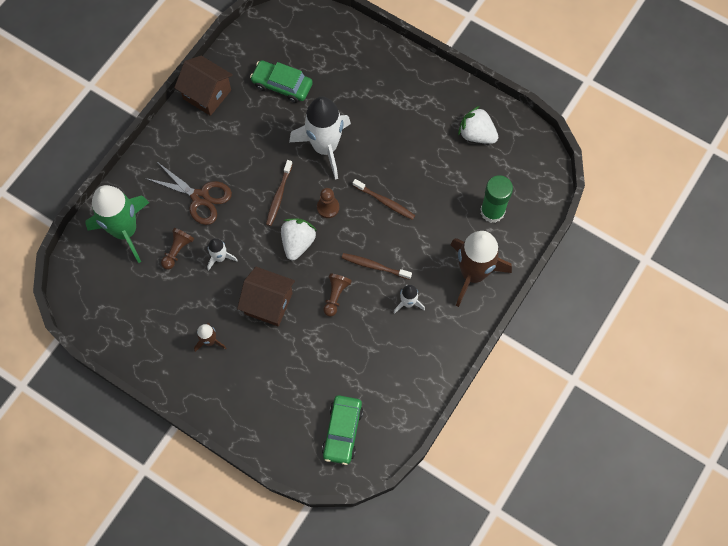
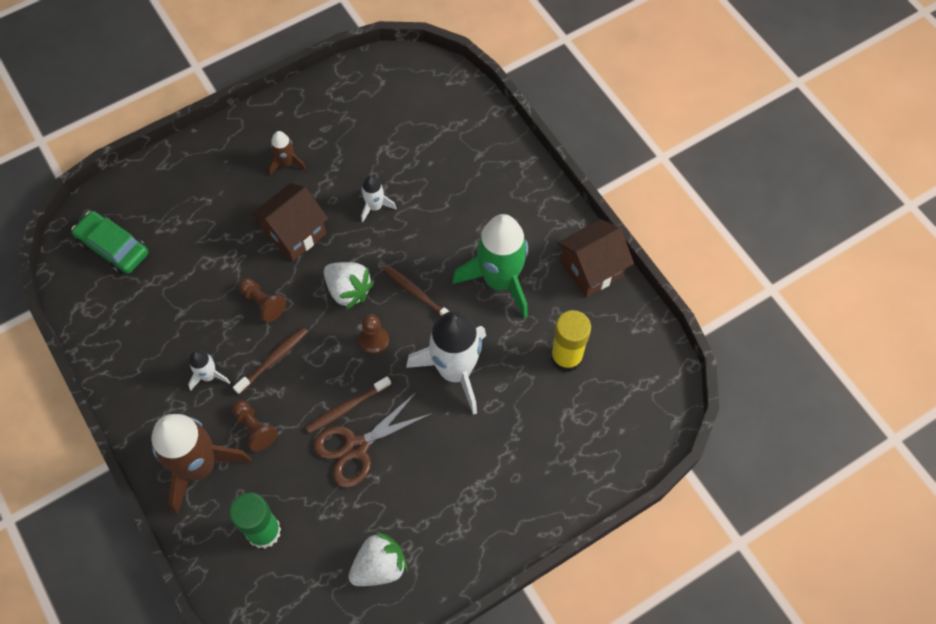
camera: 115 degrees right, 5 degrees down
(125, 230) = (457, 130): green rocket -> green rocket (499, 280)
(177, 251) = (406, 169): brown pawn -> brown pawn (255, 428)
(200, 197) = (458, 213): brown scissors -> brown scissors (356, 447)
(282, 85) = (566, 357): green car -> yellow glue stick

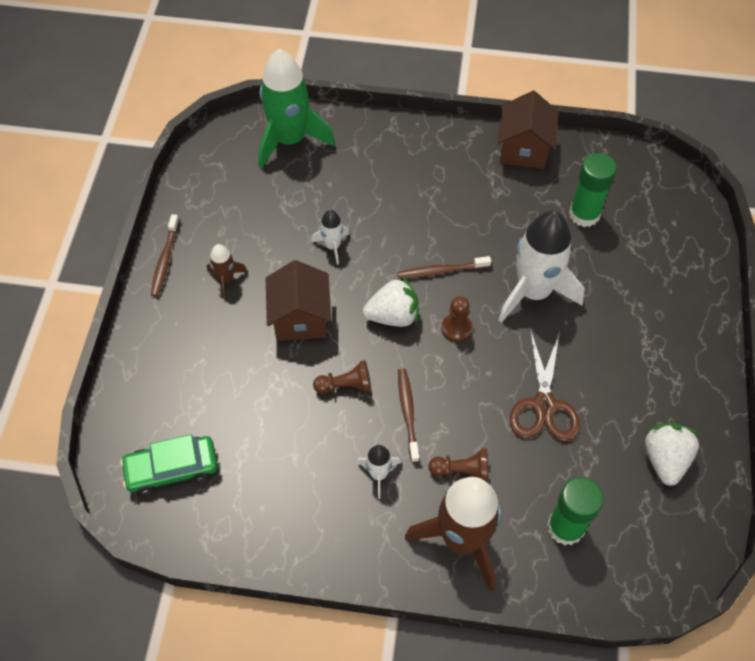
camera: 50 degrees left, 5 degrees down
(347, 407) = (501, 388): brown toothbrush -> brown toothbrush (165, 260)
(499, 280) = (480, 211): green rocket -> green rocket (290, 140)
(566, 357) = (584, 214): yellow glue stick -> green glue stick

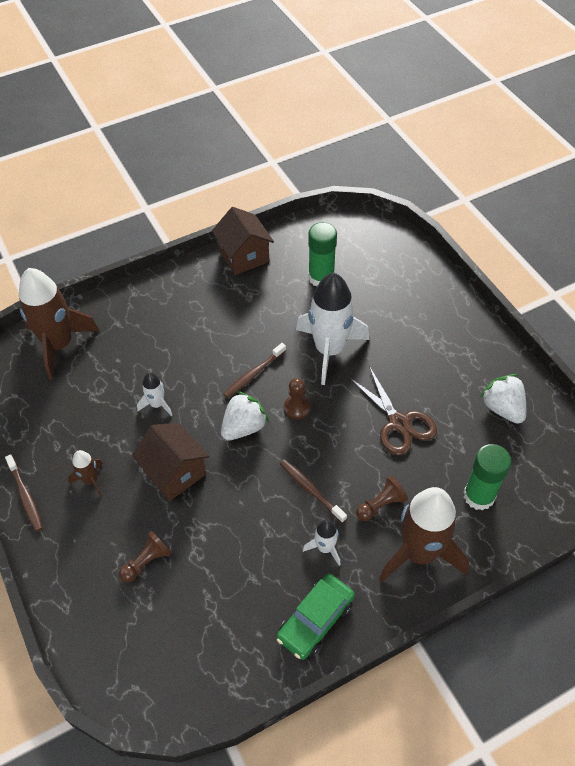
camera: 35 degrees left, 5 degrees down
(172, 469) = (163, 655): green car -> green car (315, 620)
(290, 140) = (59, 345): green rocket -> brown rocket
(345, 385) = (249, 500): brown pawn -> brown pawn (147, 561)

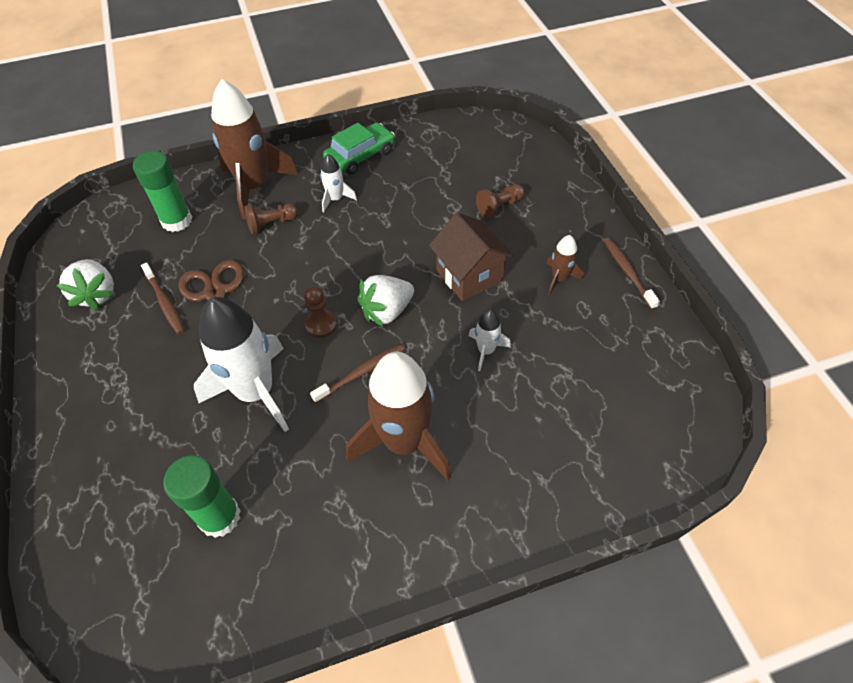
camera: 170 degrees left, 0 degrees up
(59, 345) = (624, 454): brown rocket -> brown rocket (404, 442)
(244, 256) = (328, 586): brown house -> none
(311, 490) = (333, 244): brown toothbrush -> brown toothbrush (165, 303)

